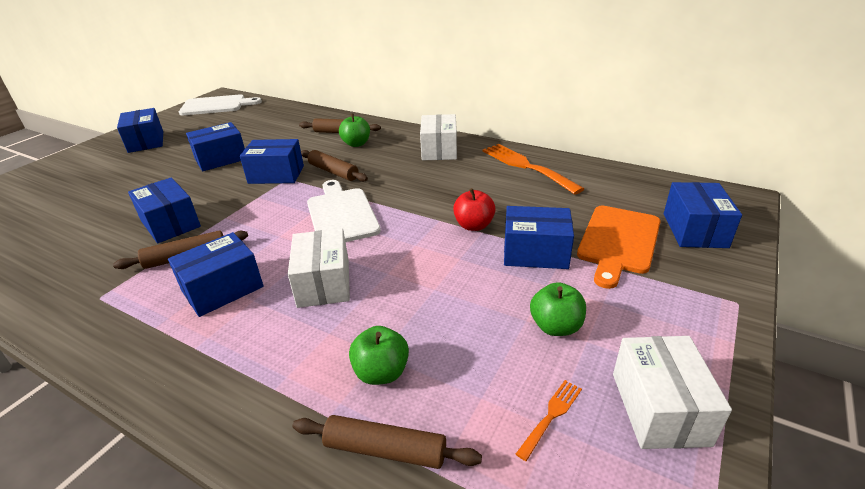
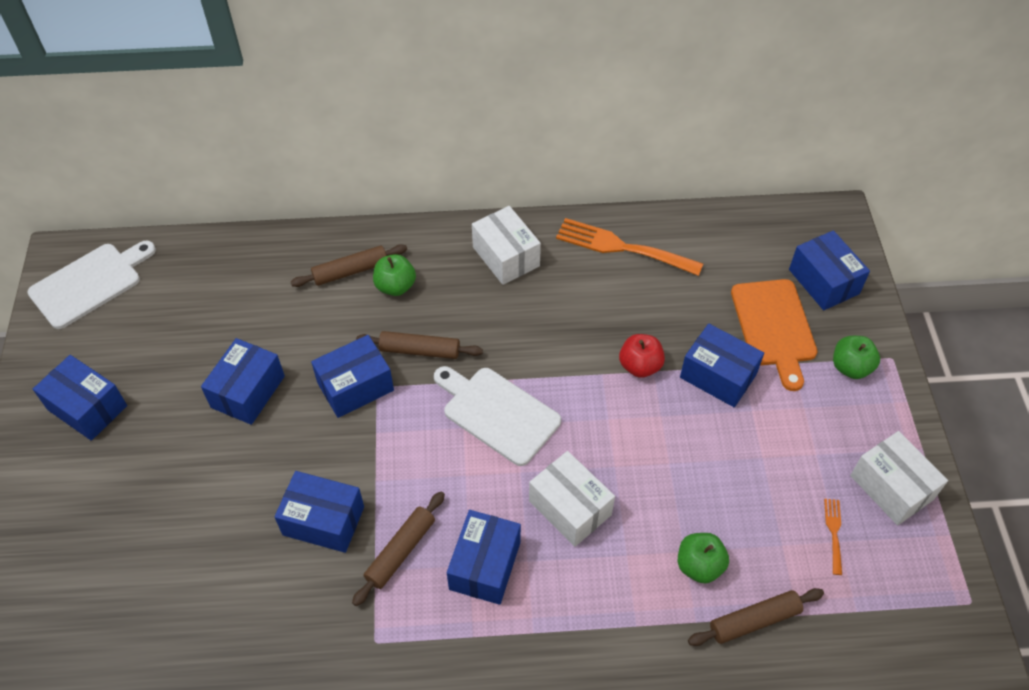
camera: 35 degrees left, 20 degrees up
(535, 253) = (718, 376): blue box -> blue box turned 60 degrees clockwise
(555, 326) = (787, 452): green apple -> green apple (850, 367)

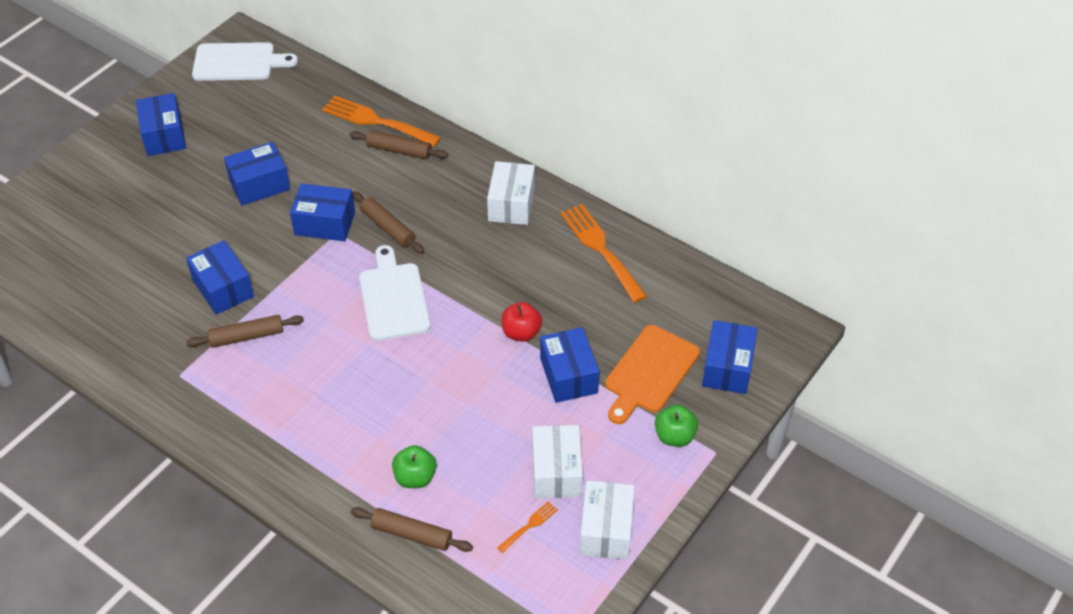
camera: 40 degrees right, 5 degrees down
(298, 257) = (376, 121): none -> orange fork
(395, 286) = (417, 178): green apple -> none
(485, 565) = (285, 380): blue box -> none
(570, 508) = (374, 385): white box -> white box (556, 472)

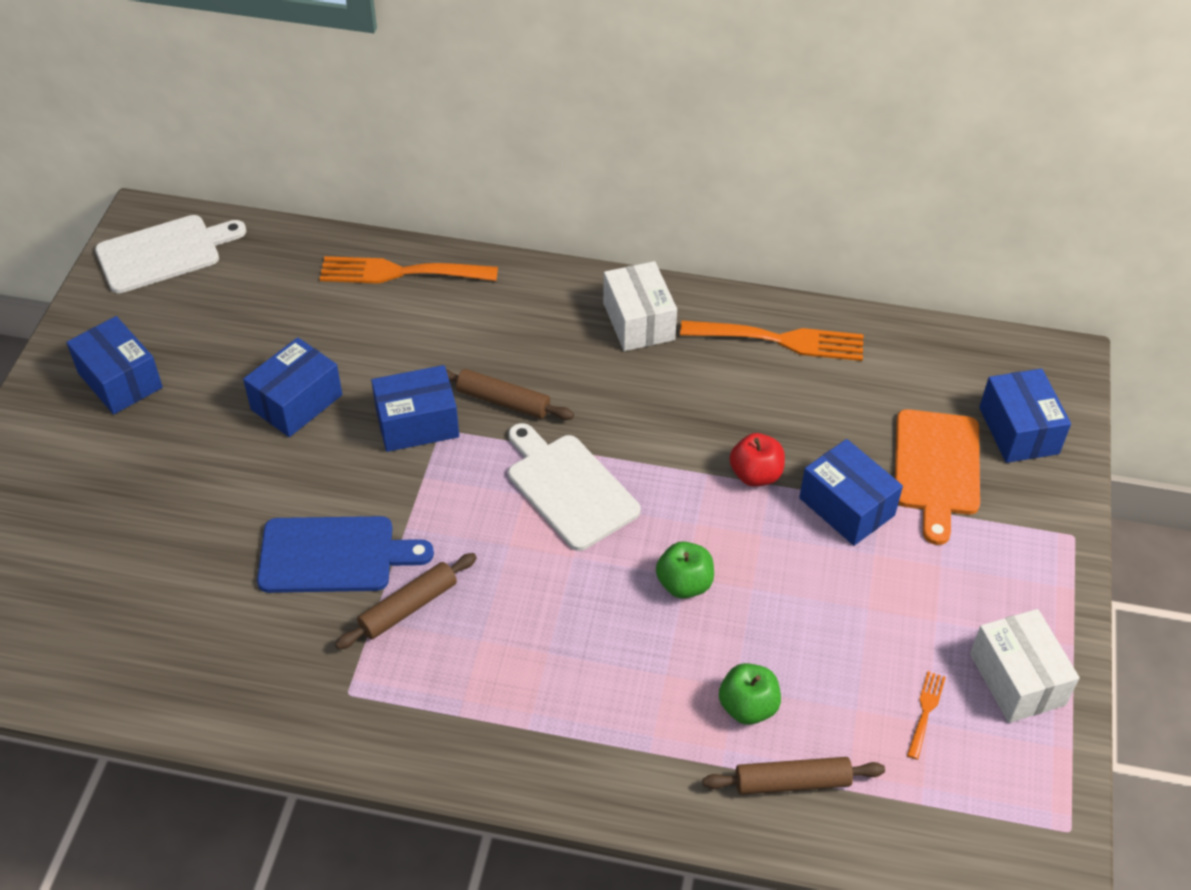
camera: 25 degrees left, 0 degrees up
(223, 288) = (334, 555): blue box -> blue cutting board
(399, 150) = (453, 300): brown rolling pin -> none
(556, 472) = (912, 631): white box -> none
(601, 249) = (781, 340): orange fork -> orange fork turned 150 degrees clockwise
(674, 436) = (1016, 534): green apple -> green apple (684, 584)

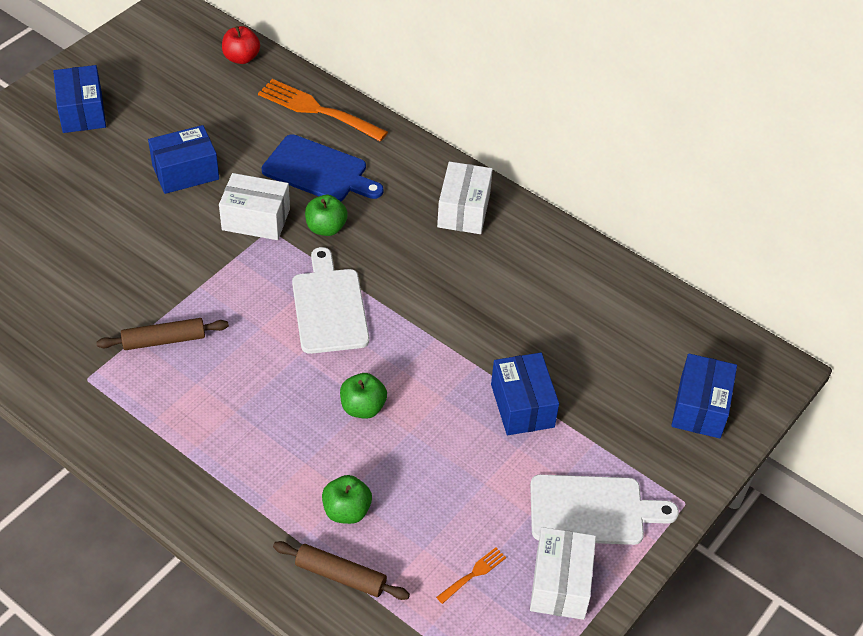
camera: 25 degrees right, 0 degrees up
(164, 253) = (167, 36): white cutting board -> white cutting board (592, 510)
(334, 555) = (140, 284): blue cutting board -> blue cutting board (319, 171)
(417, 423) = (256, 219): blue box -> white box
(503, 401) = (326, 228): brown rolling pin -> green apple
(755, 475) = (470, 354): red apple -> red apple (241, 58)
(781, 340) = (561, 266): orange fork -> none
(936, 468) = (613, 407): orange cutting board -> none

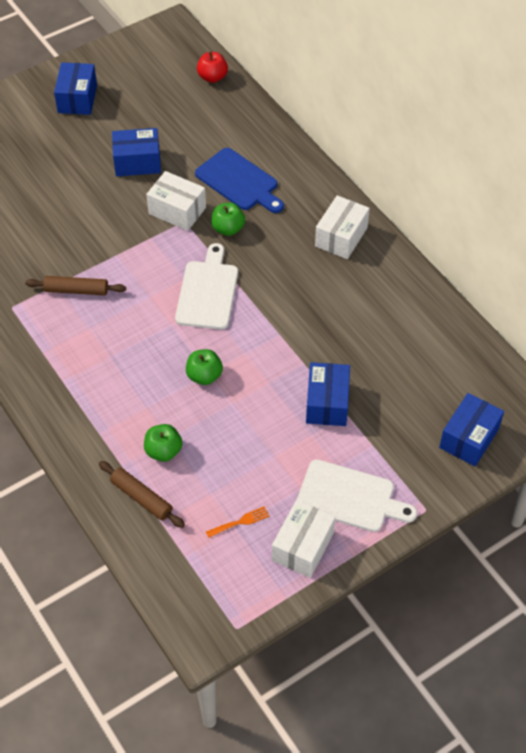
camera: 20 degrees right, 5 degrees up
(317, 110) = (256, 131): orange fork -> none

